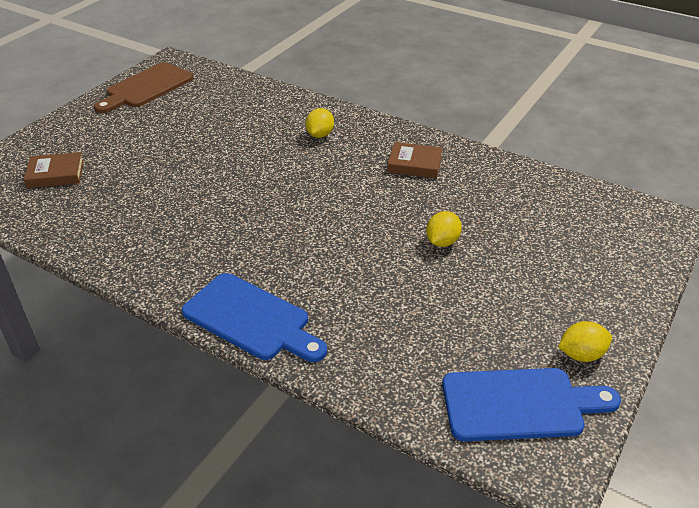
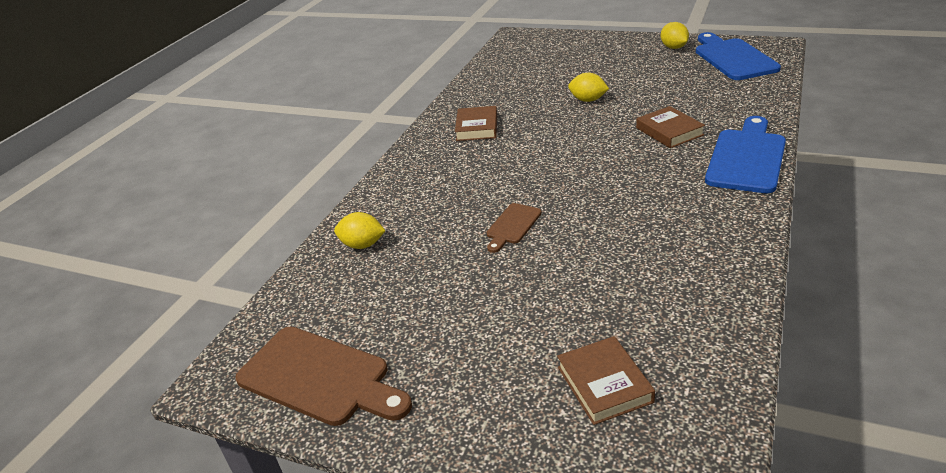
camera: 95 degrees left, 5 degrees down
(239, 163) = (512, 226): none -> brown cutting board
(320, 135) = (435, 187): yellow lemon -> yellow lemon (362, 245)
(337, 281) = (669, 131): none -> brown book

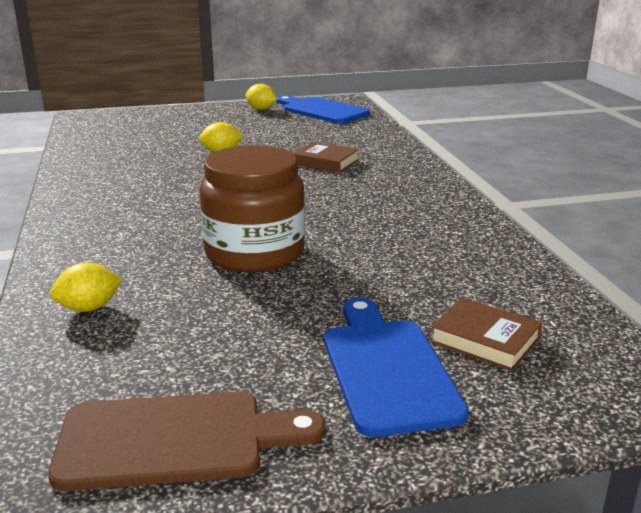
camera: 40 degrees left, 10 degrees down
(477, 127) = (121, 188): brown book -> none
(512, 226) = (254, 253): brown cutting board -> brown jar
(747, 158) = (411, 168): blue cutting board -> blue cutting board (387, 369)

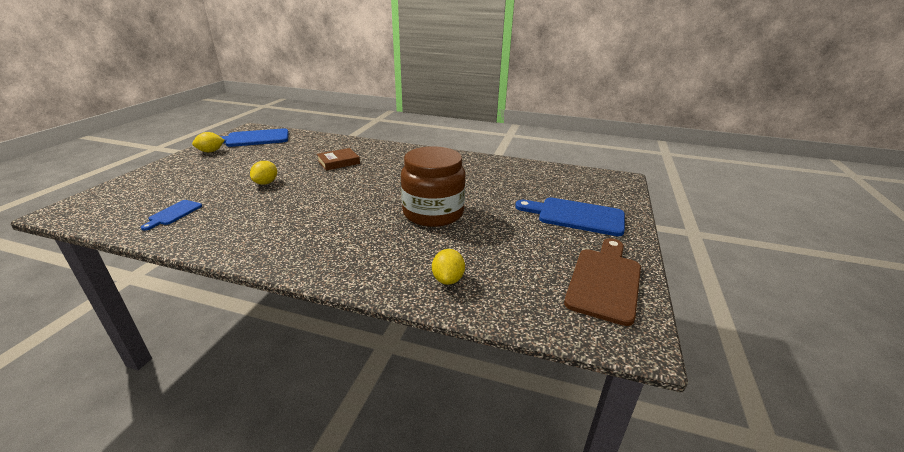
camera: 60 degrees left, 5 degrees up
(115, 146) = (173, 214): none -> blue cutting board
(485, 340) = (567, 191): brown book -> none

